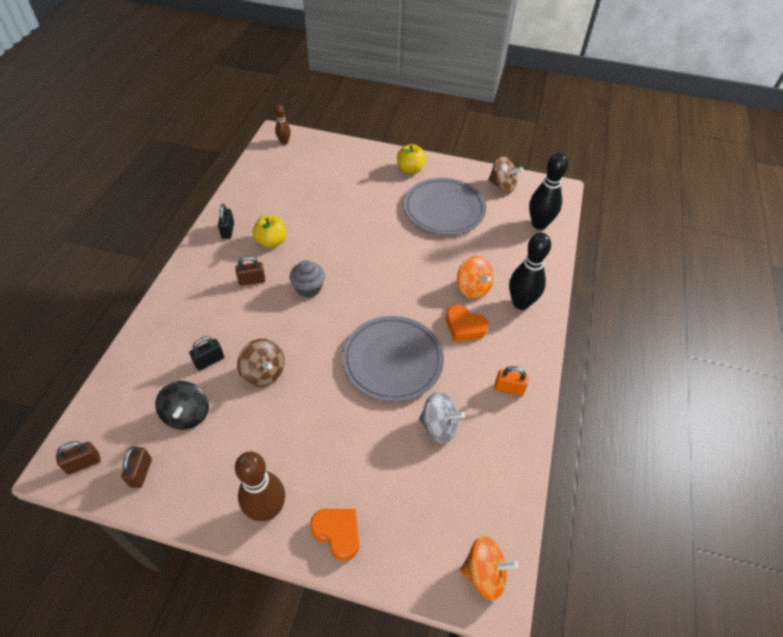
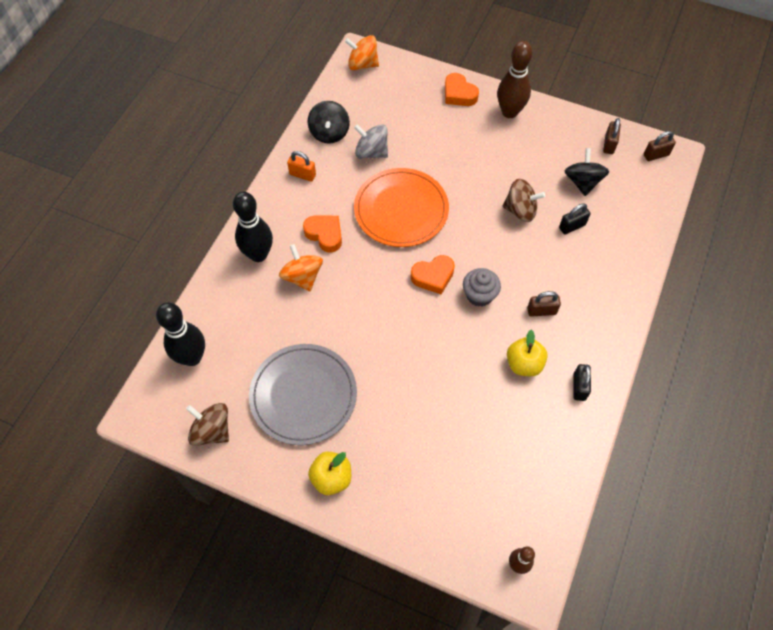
camera: 170 degrees left, 10 degrees up
(263, 373) = (520, 210): brown spinning top -> brown spinning top turned 135 degrees clockwise
(352, 299) = (433, 276): none -> orange heart
(392, 360) = (401, 210): grey plate -> orange plate
(496, 447) = (329, 133): none -> black spinning top

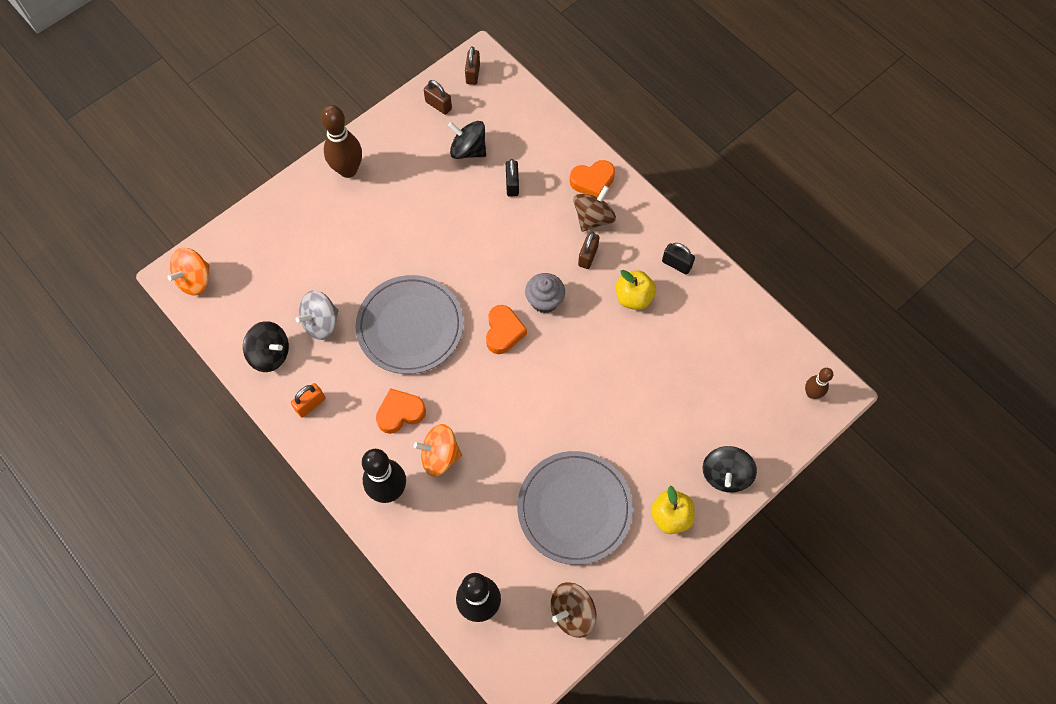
camera: 65 degrees left, 5 degrees up
(393, 512) = (725, 475): none -> black spinning top
(401, 210) = (410, 326): orange plate -> grey plate
(459, 94) = (296, 205): orange heart -> orange heart (592, 182)
(520, 210) = (470, 219): brown spinning top -> brown spinning top (593, 218)

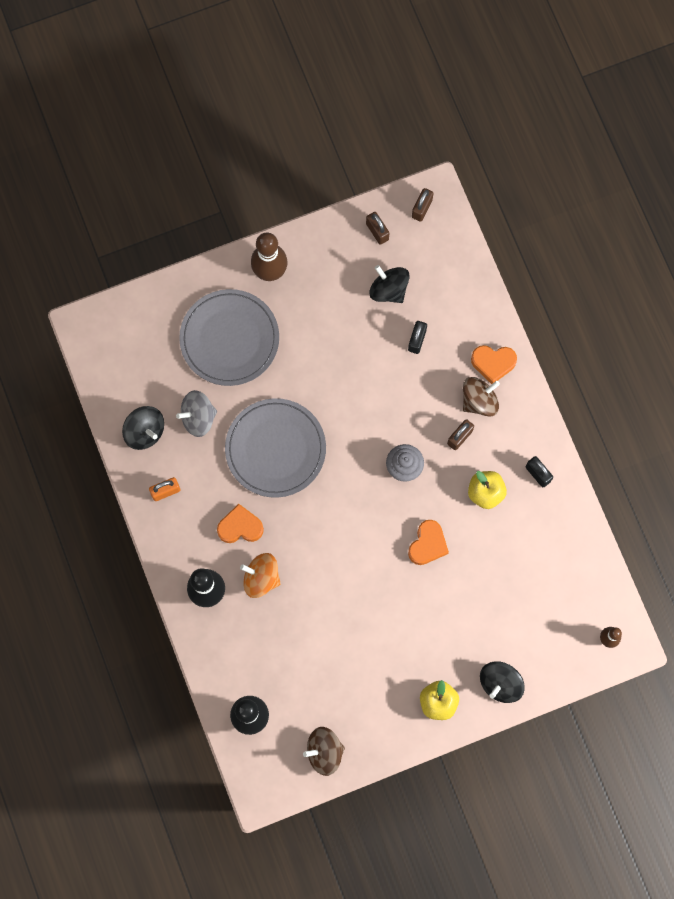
camera: 20 degrees right, 10 degrees up
(195, 280) = (99, 336): orange spinning top -> none
(503, 332) = (356, 484): orange heart -> orange heart (427, 544)
(574, 508) = (359, 665): grey plate -> grey plate (229, 339)

